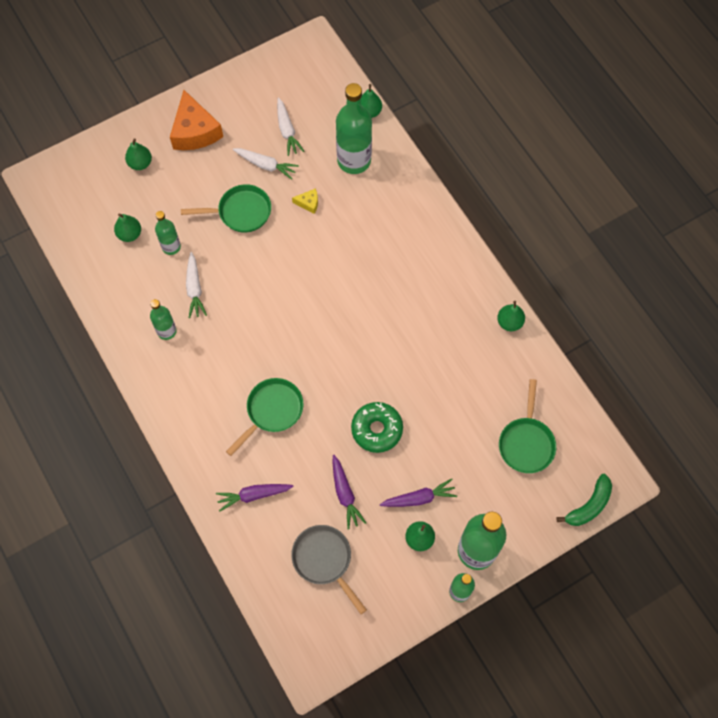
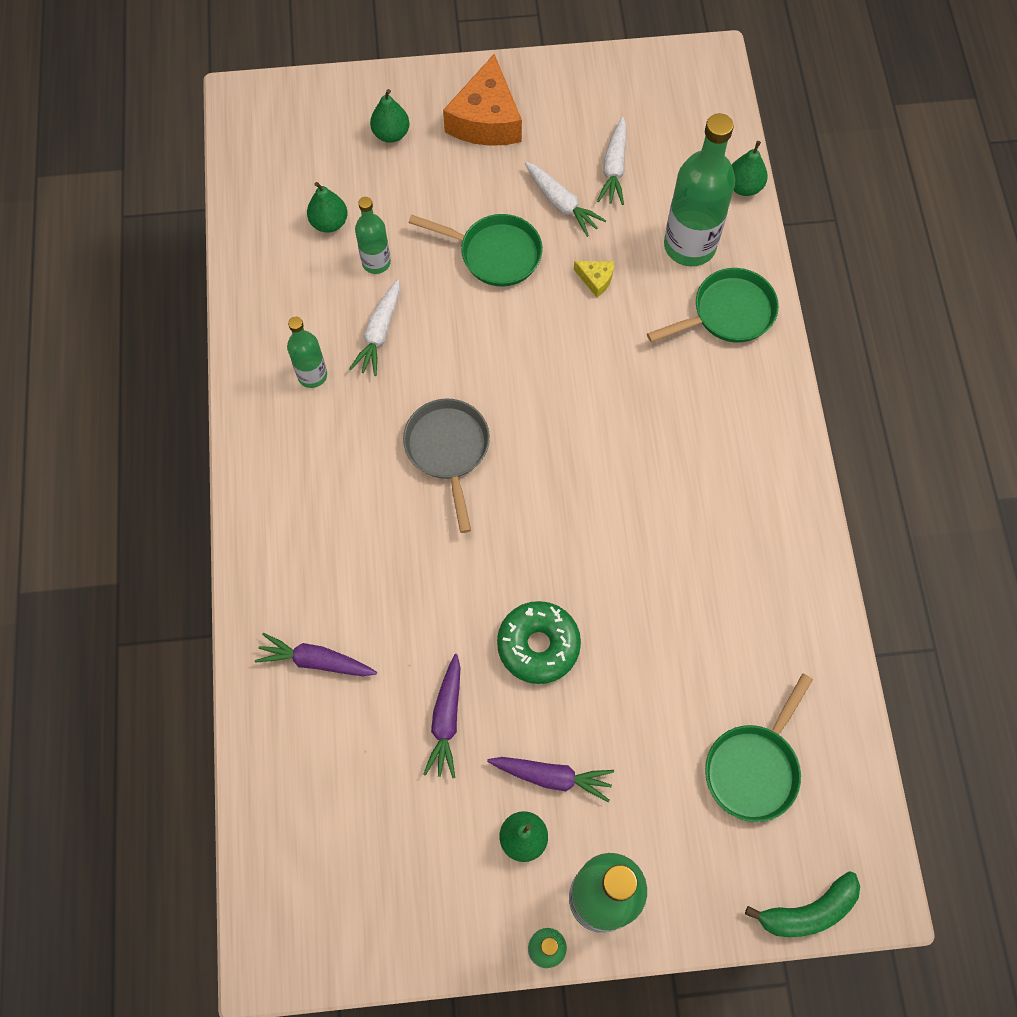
camera: 25 degrees right, 0 degrees up
(272, 411) = (401, 551): green pan -> green pan (728, 313)
(324, 560) = (369, 804): grey pan -> grey pan (448, 450)
(509, 322) = (812, 574): green pear -> none

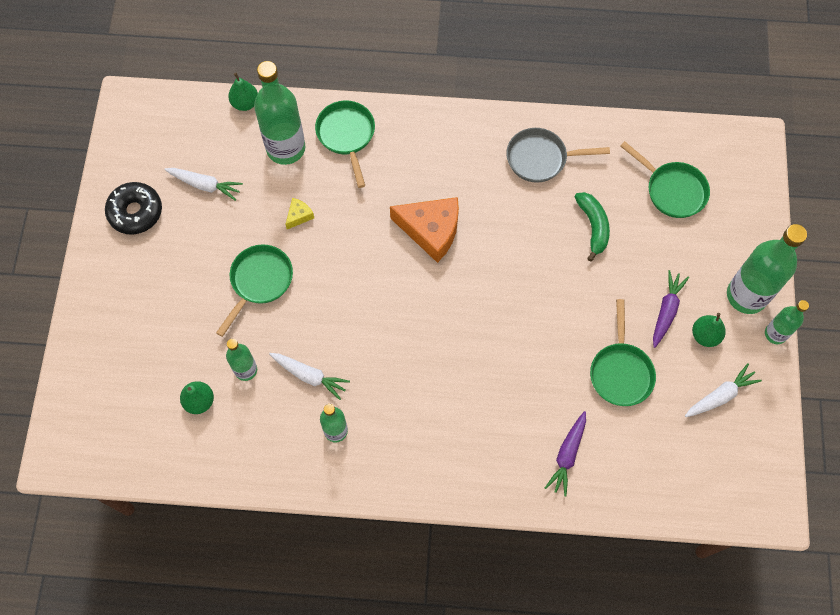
camera: 80 degrees left, 0 degrees up
(391, 134) = (127, 342): green pear -> none
(446, 720) = (620, 372): purple carrot -> green pan
(448, 450) = (418, 340): grey pan -> grey pan (540, 158)
(486, 120) = (134, 268): orange cheese -> orange cheese (431, 230)
(538, 645) = (575, 304): green donut -> none
(560, 104) = (135, 212): none -> black donut
(561, 203) = (227, 227): white carrot -> white carrot (720, 395)
(808, 911) = (762, 180): green banana -> green banana (593, 226)

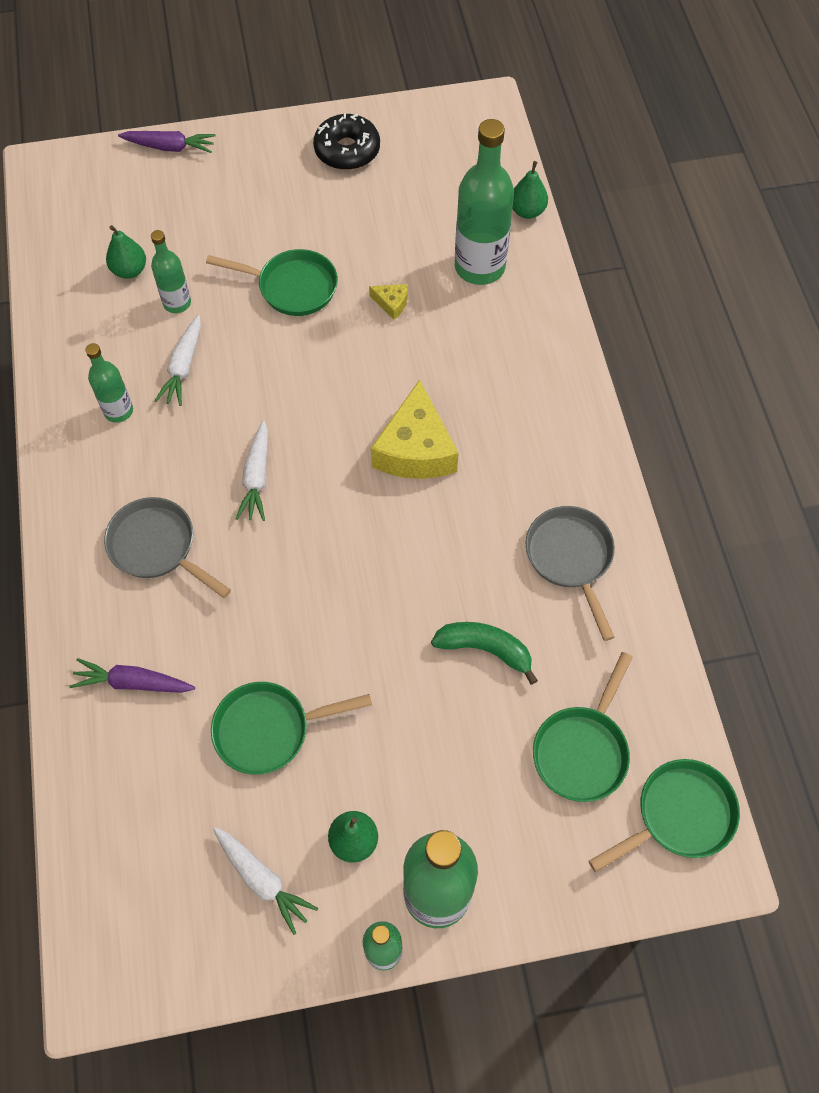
camera: 75 degrees right, 5 degrees down
(205, 185) = (402, 203): white carrot -> white carrot (256, 478)
(346, 135) = (521, 324): green pan -> green pan (679, 815)
(431, 230) = (416, 449): orange cheese -> yellow cheese
(463, 421) = (157, 547): none -> grey pan
(593, 226) = (485, 649): green banana -> green banana turned 135 degrees counterclockwise
(666, 310) = (379, 776): purple carrot -> purple carrot (170, 147)

